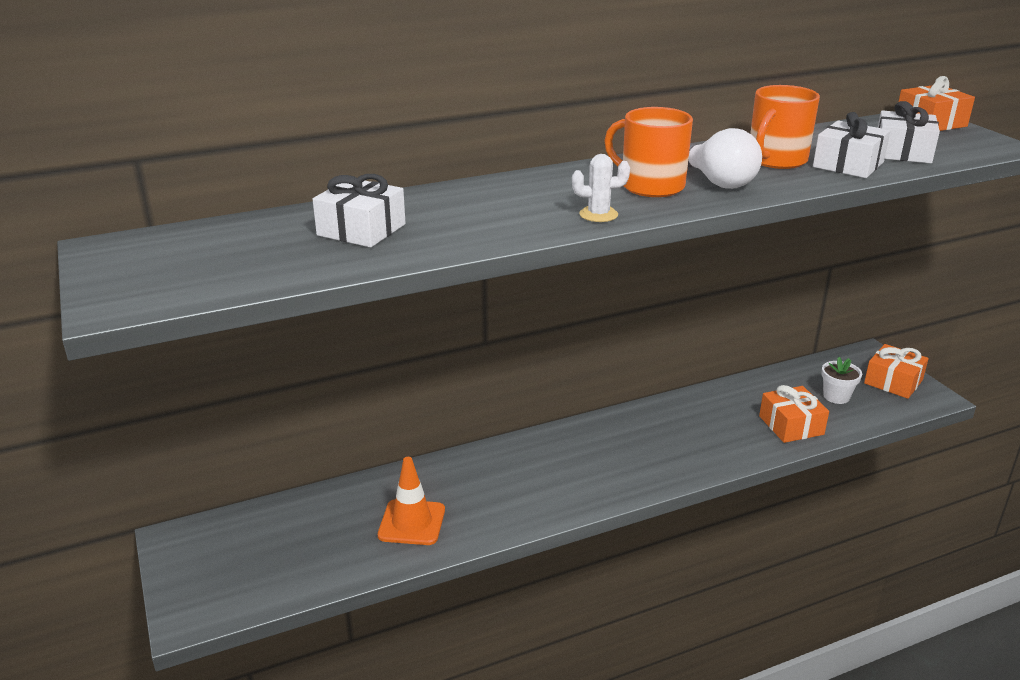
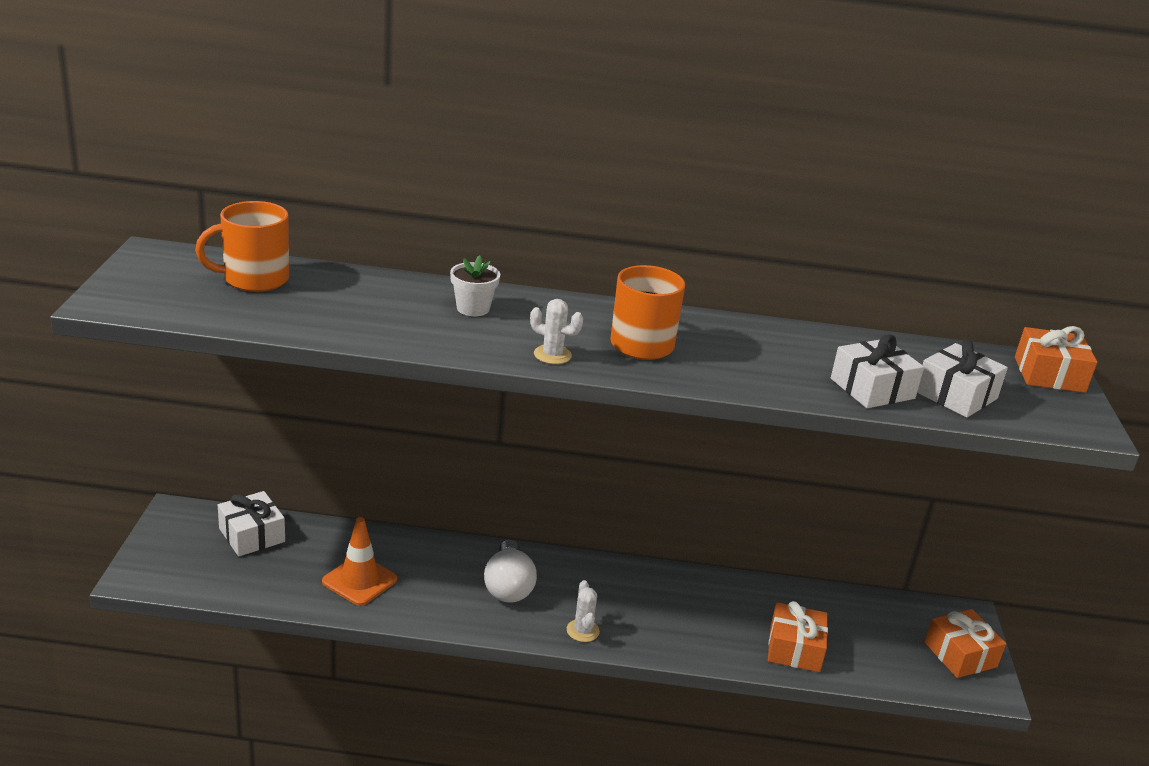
camera: 25 degrees right, 0 degrees up
(361, 230) = (345, 301): white gift -> white gift (252, 535)
(633, 481) = (582, 631): none -> white cactus
(717, 181) = (710, 361): white light bulb -> white light bulb (508, 586)
(776, 160) = (805, 359): orange mug -> orange mug (254, 279)
(836, 396) = (877, 642): white flower pot -> white flower pot (473, 308)

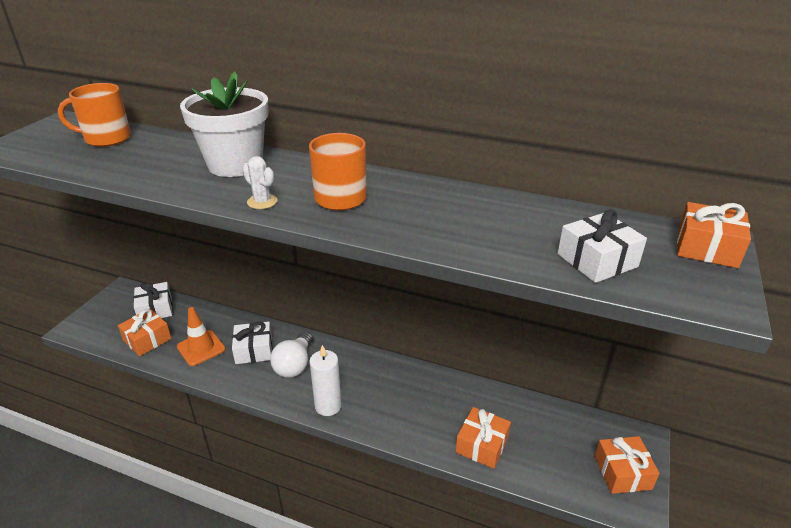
camera: 20 degrees right, 5 degrees up
(269, 578) = (147, 339): none -> orange gift
(473, 308) = (235, 164): white flower pot -> white flower pot, size x2.18
(582, 631) = (328, 406): white cactus -> white candle
(872, 388) = (517, 248): white gift -> white gift (254, 350)

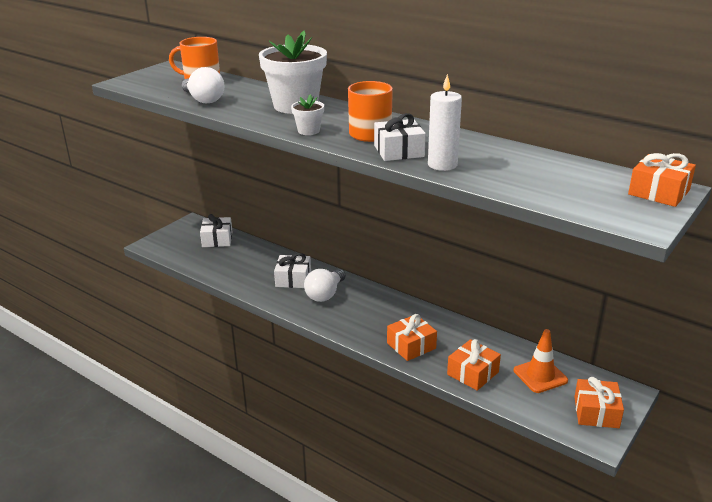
camera: 15 degrees right, 5 degrees down
(114, 166) = (203, 100): none -> white light bulb
(147, 339) = (206, 260): orange gift -> orange gift (411, 346)
(201, 348) = (249, 272): orange traffic cone -> orange traffic cone (540, 375)
(262, 202) = (308, 131): white cactus -> white flower pot
(328, 406) = (346, 326): white candle -> white candle (442, 165)
(597, 260) = (557, 190): white gift -> white gift (399, 151)

